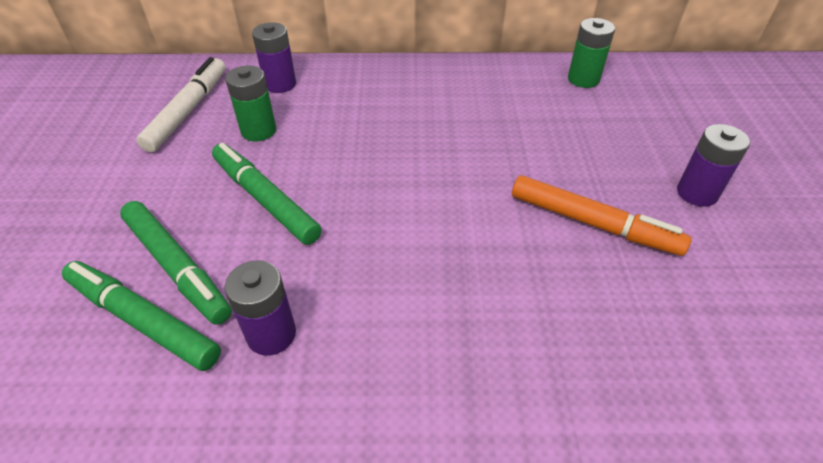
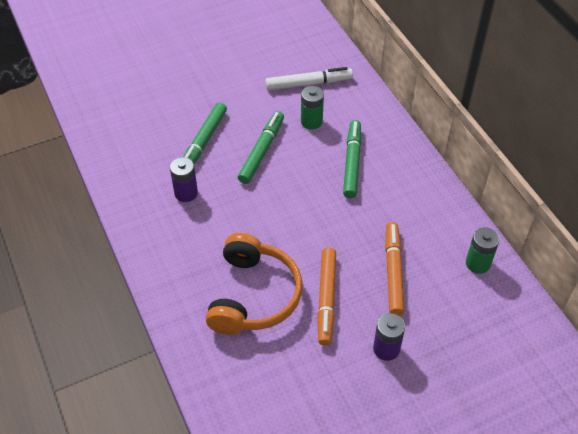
camera: 65 degrees right, 5 degrees up
(143, 320) = (171, 147): green marker -> green marker (352, 162)
(280, 84) = (359, 109): purple battery -> none
(555, 311) = (253, 295): none -> orange headphones
(569, 145) = (393, 272): none -> orange marker

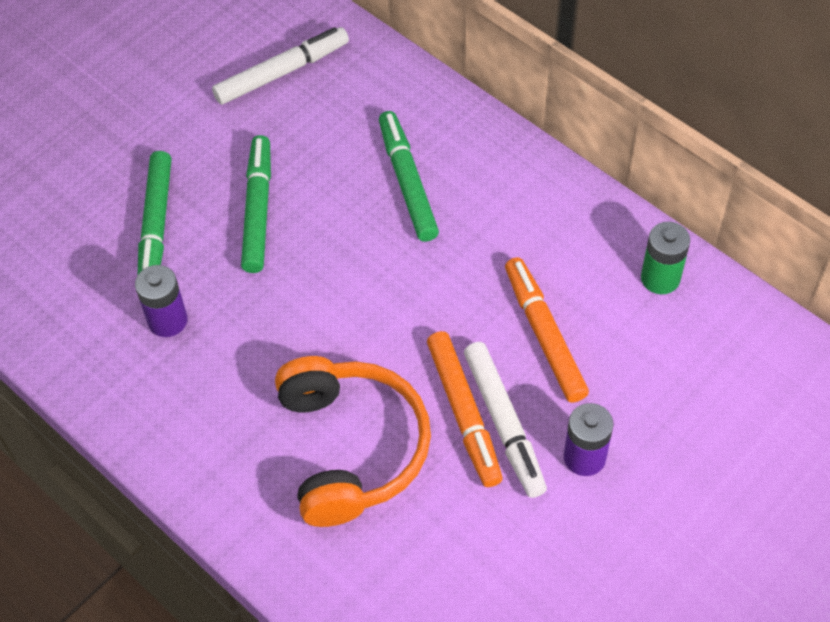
camera: 20 degrees left, 5 degrees up
(311, 121) = (314, 135): green battery -> none
(347, 313) = (504, 424): none -> white marker

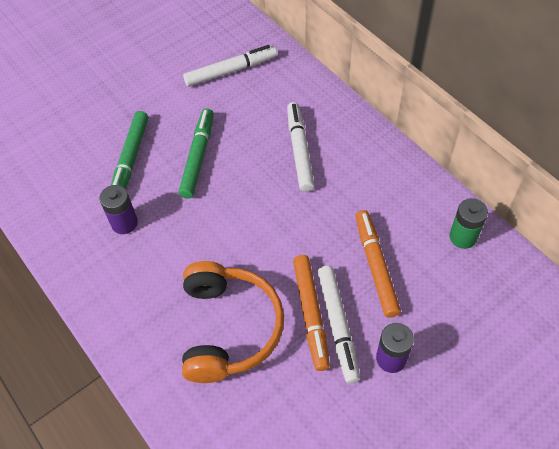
camera: 10 degrees right, 0 degrees up
(407, 182) = (299, 150): green marker -> white marker

